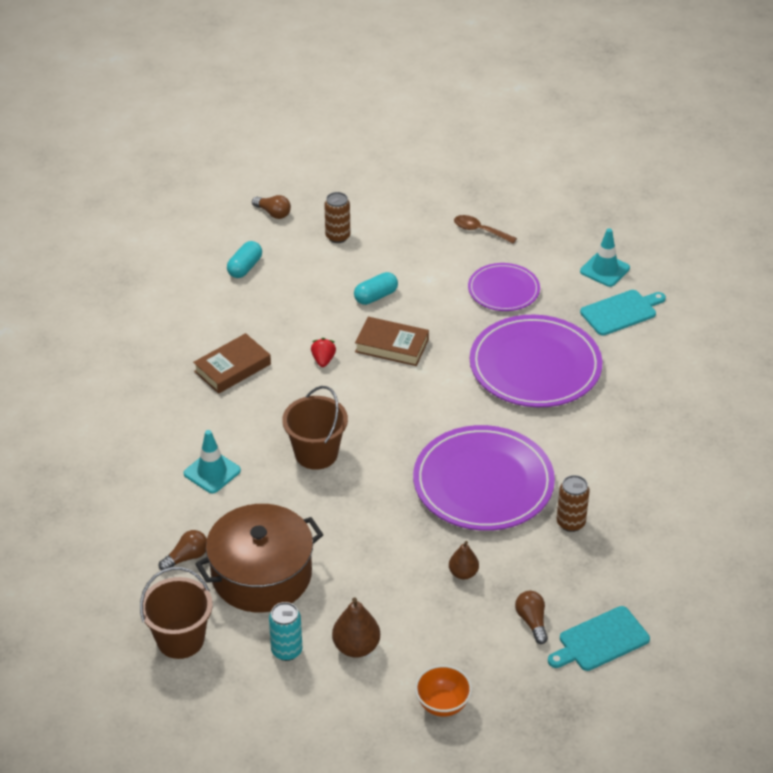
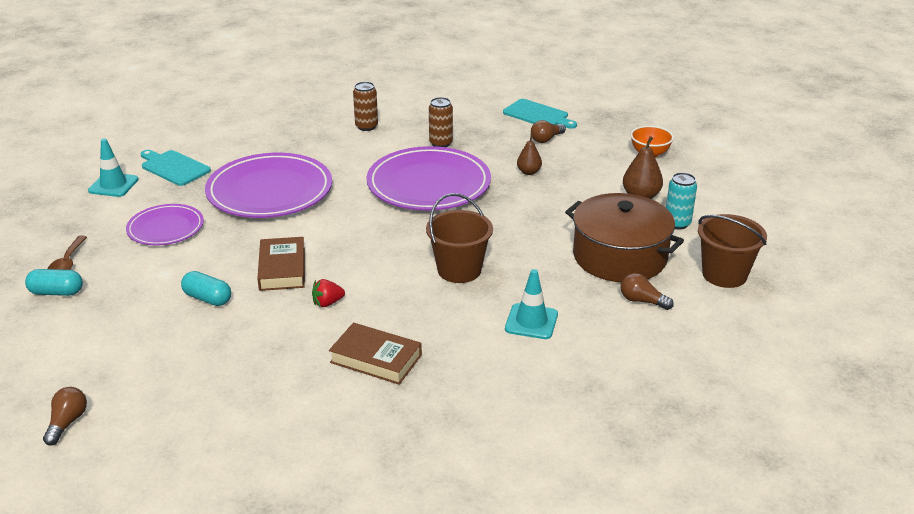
camera: 115 degrees left, 10 degrees down
(245, 267) = (192, 409): turquoise capsule -> turquoise capsule (56, 292)
(337, 237) = (105, 355): brown can -> brown can (366, 126)

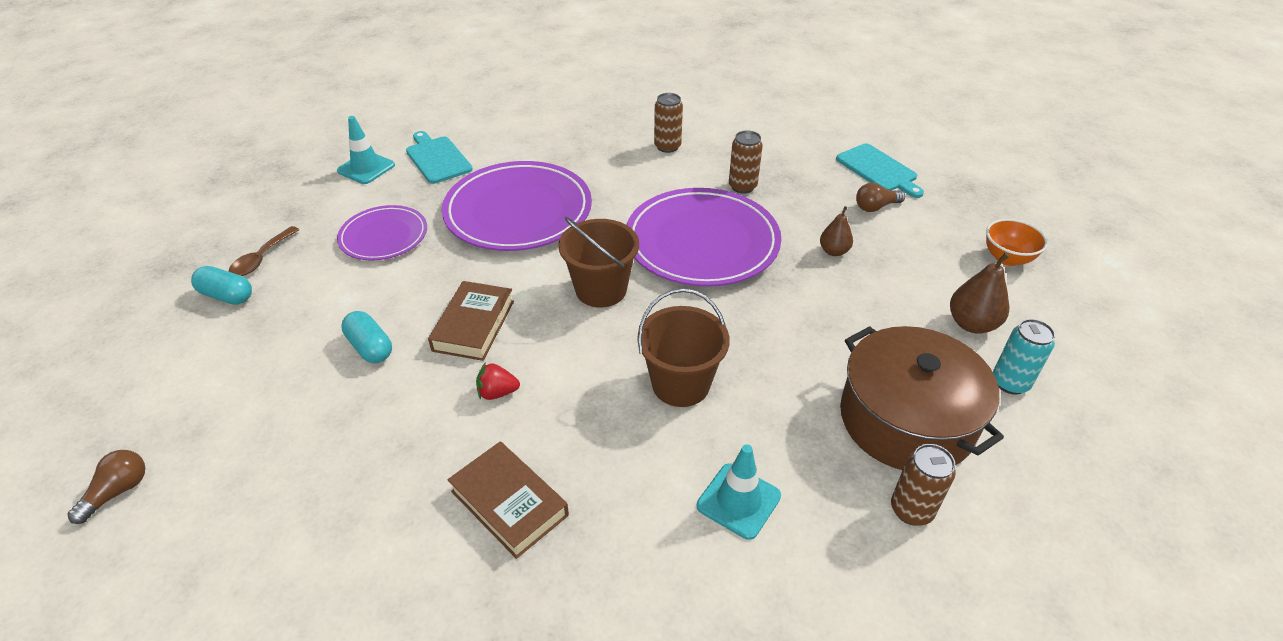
camera: 20 degrees right, 10 degrees up
(642, 301) = (911, 510): brown light bulb -> brown can
(724, 275) = (1054, 496): brown bucket -> brown bucket (601, 290)

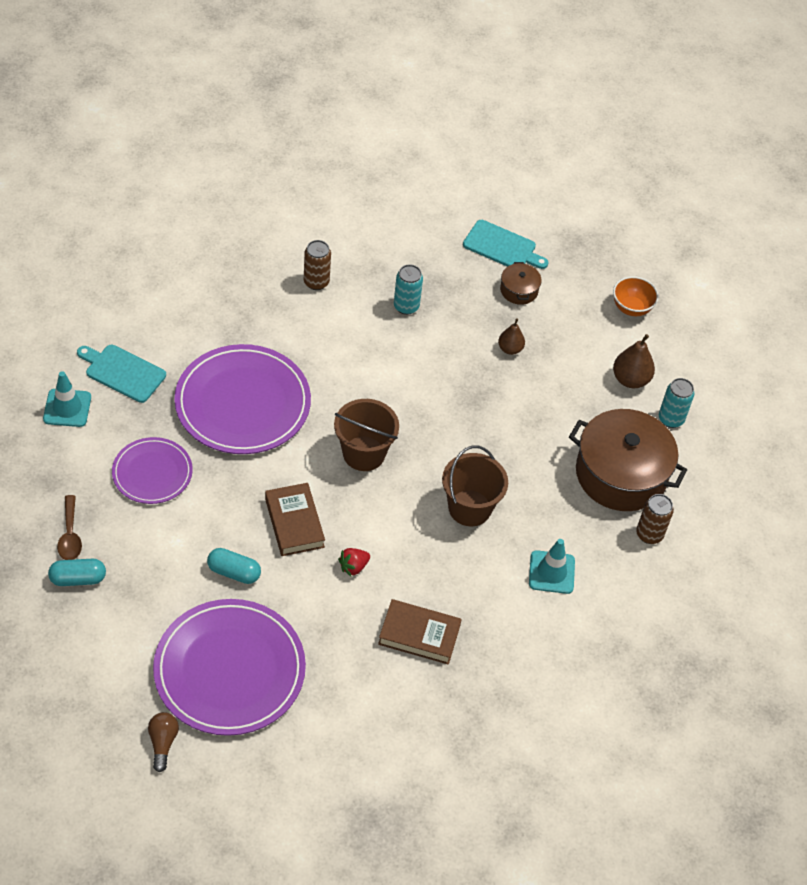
camera: 35 degrees left, 10 degrees up
(702, 242) = (409, 378): purple plate -> purple plate (229, 670)
(742, 186) = (406, 306): brown can -> turquoise can
(875, 207) = (519, 290): brown light bulb -> brown pot

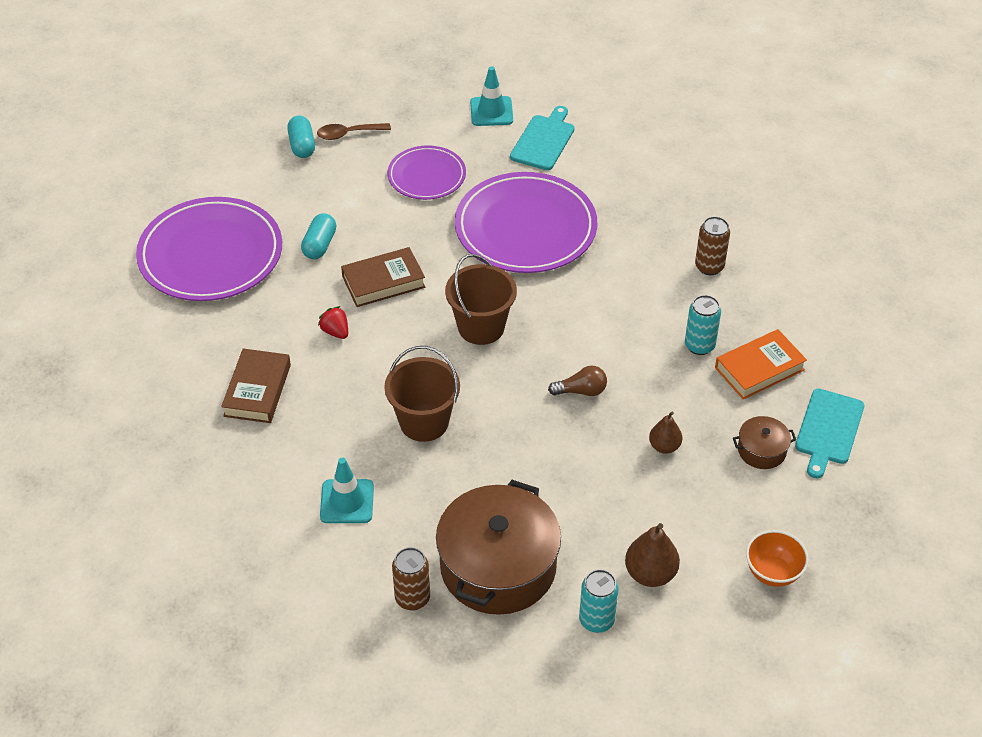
camera: 90 degrees right, 5 degrees down
(163, 743) = (135, 220): brown light bulb -> brown light bulb (581, 391)
(436, 274) = (759, 369): none -> orange book

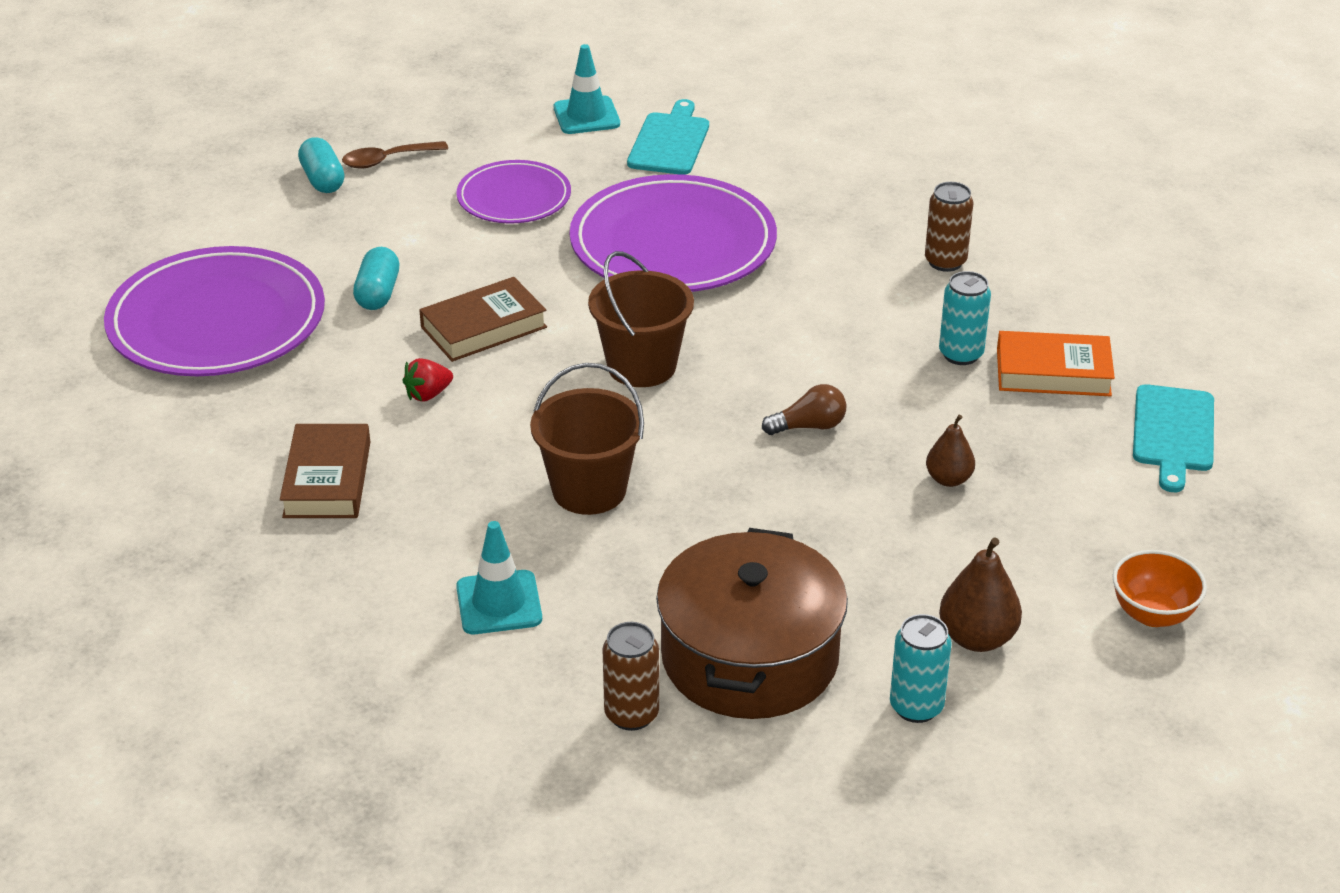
camera: 10 degrees left, 10 degrees down
(335, 332) = (428, 394): red strawberry -> red strawberry turned 75 degrees counterclockwise
(759, 369) = (1053, 372): orange book -> orange book turned 45 degrees clockwise
(761, 450) = (1088, 468): brown pot -> none

